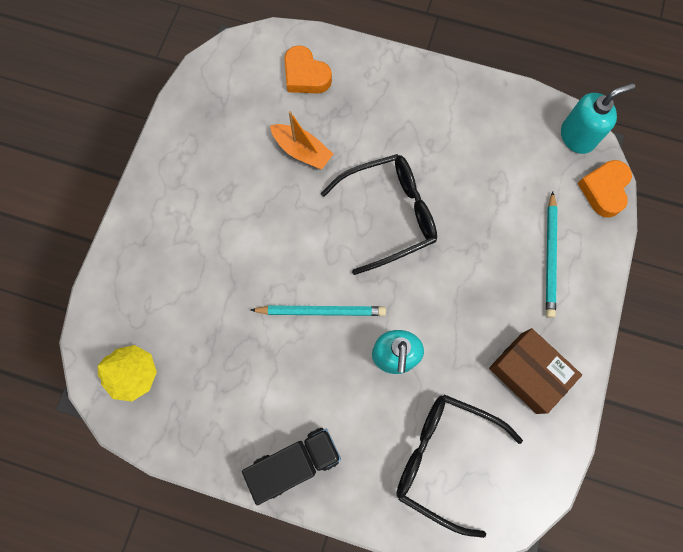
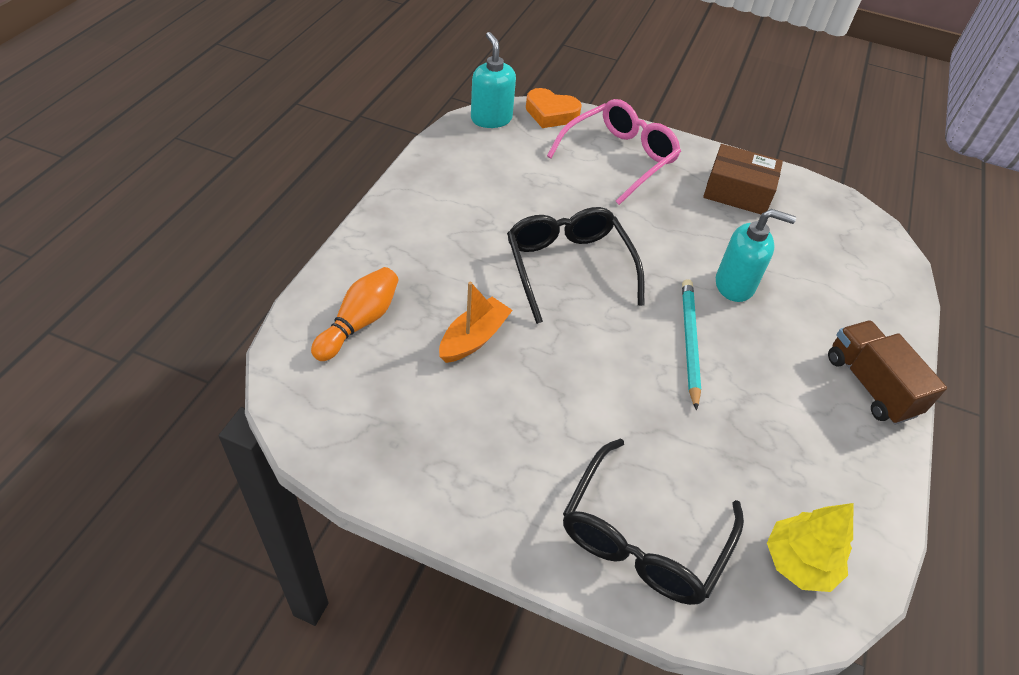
camera: 90 degrees left, 25 degrees down
(295, 463) = (870, 385): black truck -> brown truck
(305, 75) = (359, 323): orange heart -> orange bowling pin
(444, 458) = (833, 262): black glasses -> black glasses (643, 537)
(528, 372) = (737, 192): brown box -> brown box turned 60 degrees clockwise
(550, 256) = (619, 158): turquoise pencil -> pink glasses

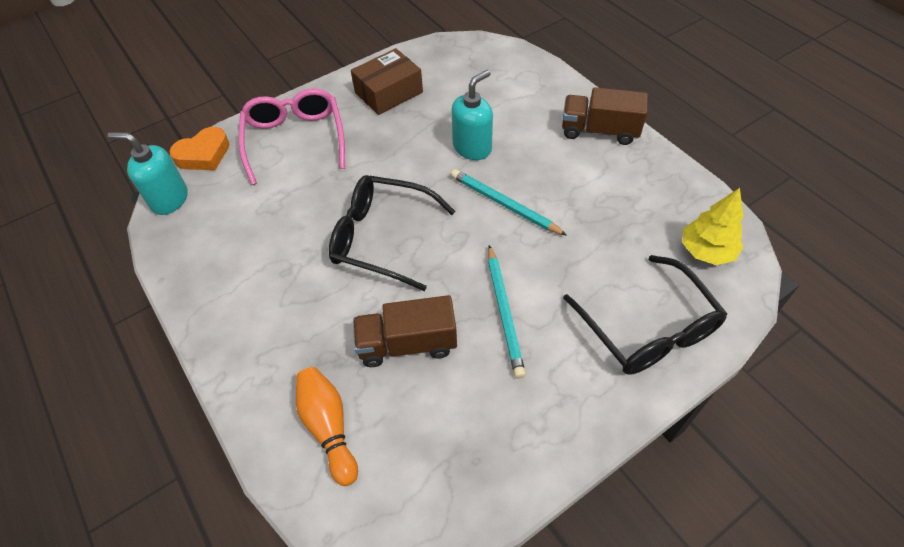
camera: 50 degrees left, 5 degrees up
(474, 338) = (407, 344): orange boat -> brown truck
(563, 398) = (504, 312): none -> turquoise pencil

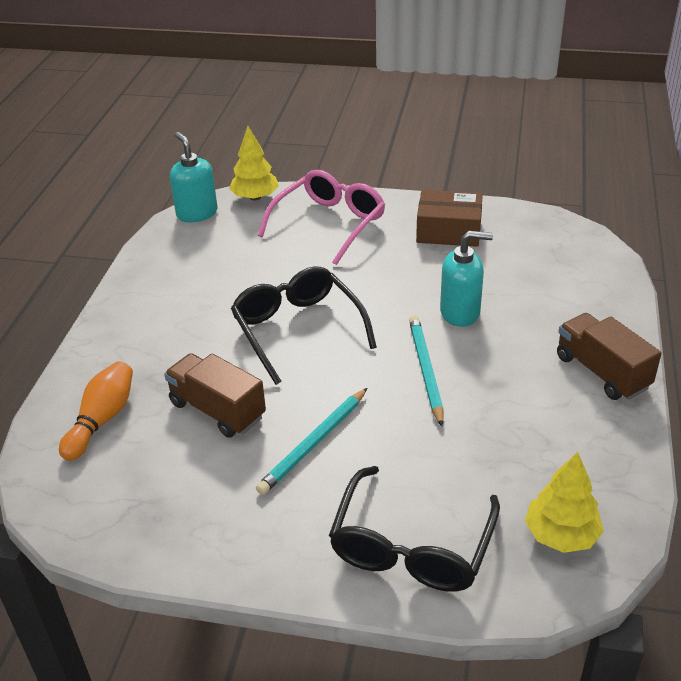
camera: 45 degrees right, 15 degrees down
(204, 154) = (255, 197): orange heart -> yellow tree

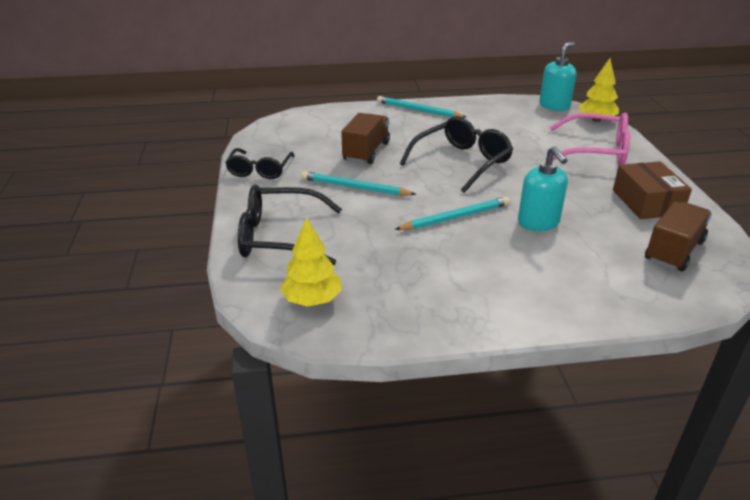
camera: 70 degrees right, 5 degrees down
(102, 420) = (339, 122): orange bowling pin -> none
(122, 328) = (418, 110): none -> turquoise pencil
(206, 543) = (260, 170): none -> black glasses
(602, 372) = (518, 305): brown truck -> brown truck (673, 251)

